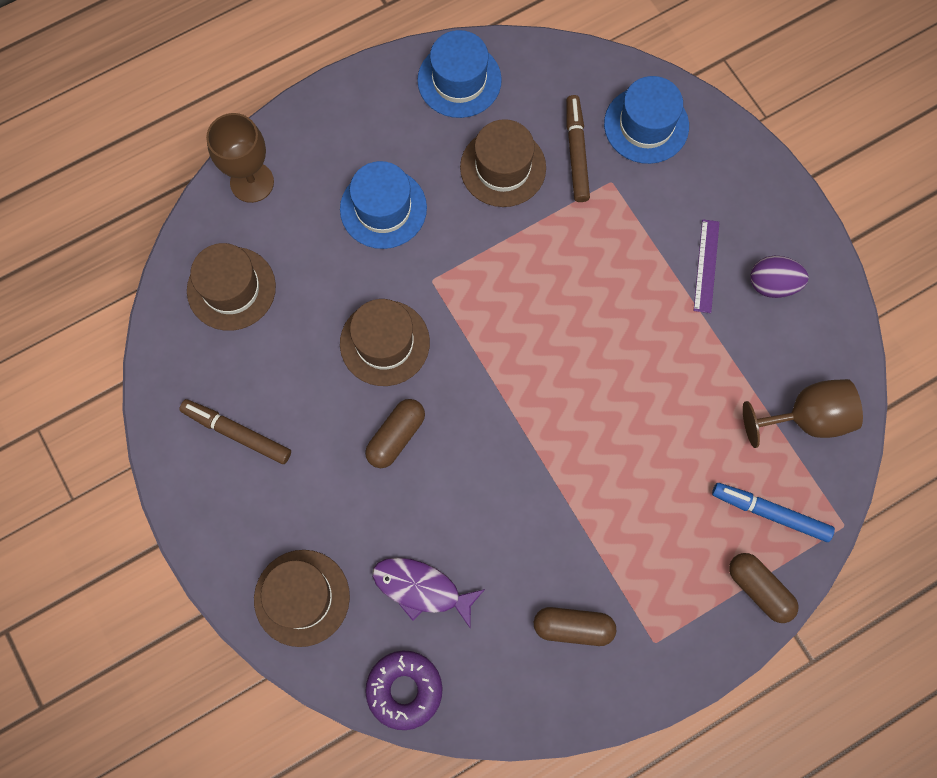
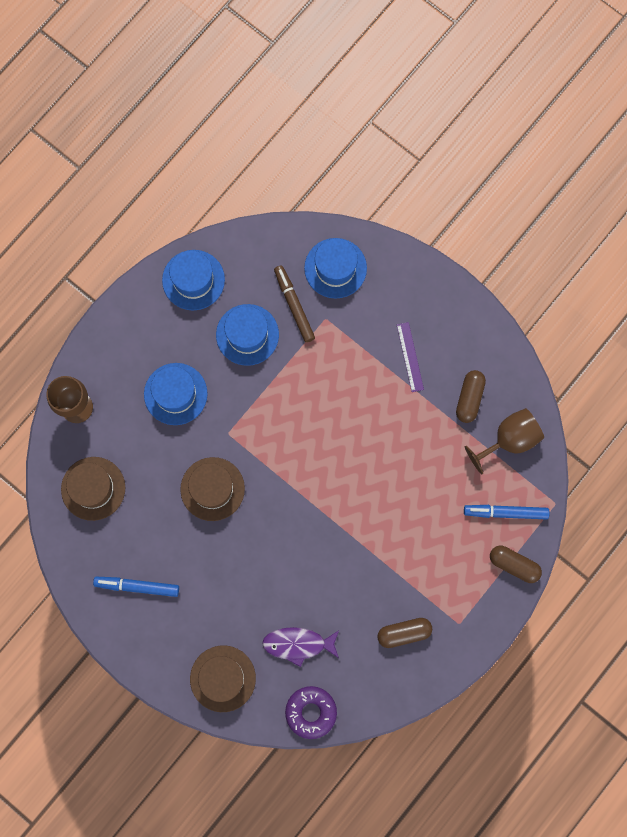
camera: 20 degrees left, 5 degrees up
(237, 433) = (137, 586): brown marker -> blue marker
(396, 436) = (244, 550): brown capsule -> brown capsule (469, 398)
(503, 167) = (247, 334): brown hat -> blue hat
(772, 284) = (458, 354): purple egg -> none

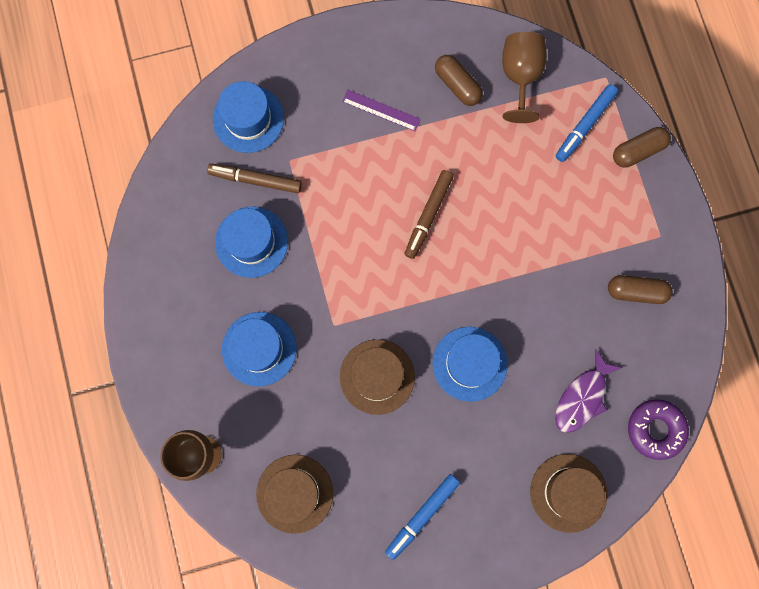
camera: 55 degrees left, 0 degrees up
(193, 280) = (161, 256): blue hat -> blue hat (469, 364)
(354, 445) = (428, 216): none -> brown marker
(404, 633) = (636, 291): brown capsule -> brown capsule turned 75 degrees clockwise

